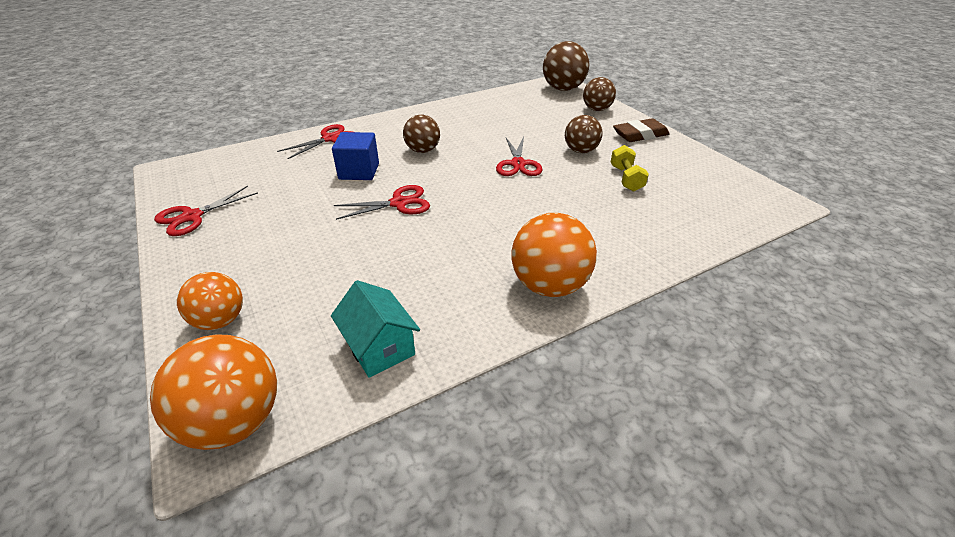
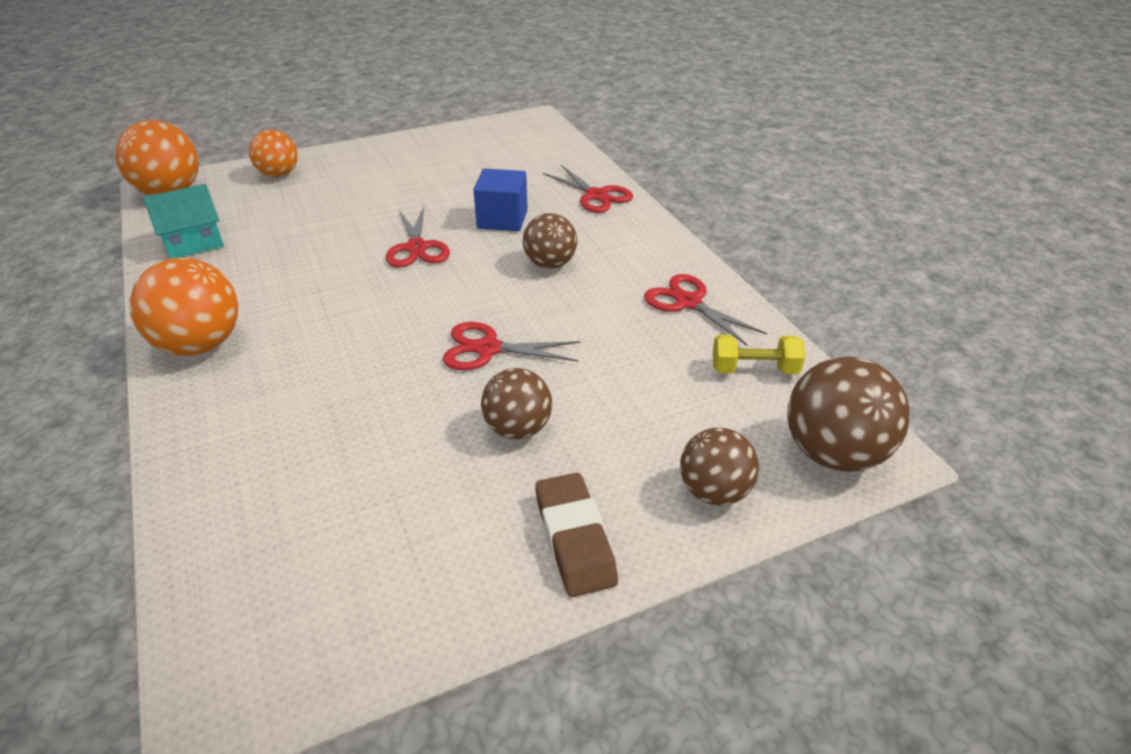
camera: 95 degrees right, 0 degrees up
(192, 216) = (439, 143): red scissors -> red scissors (688, 302)
(626, 178) = (402, 469): yellow dumbbell -> yellow dumbbell (754, 369)

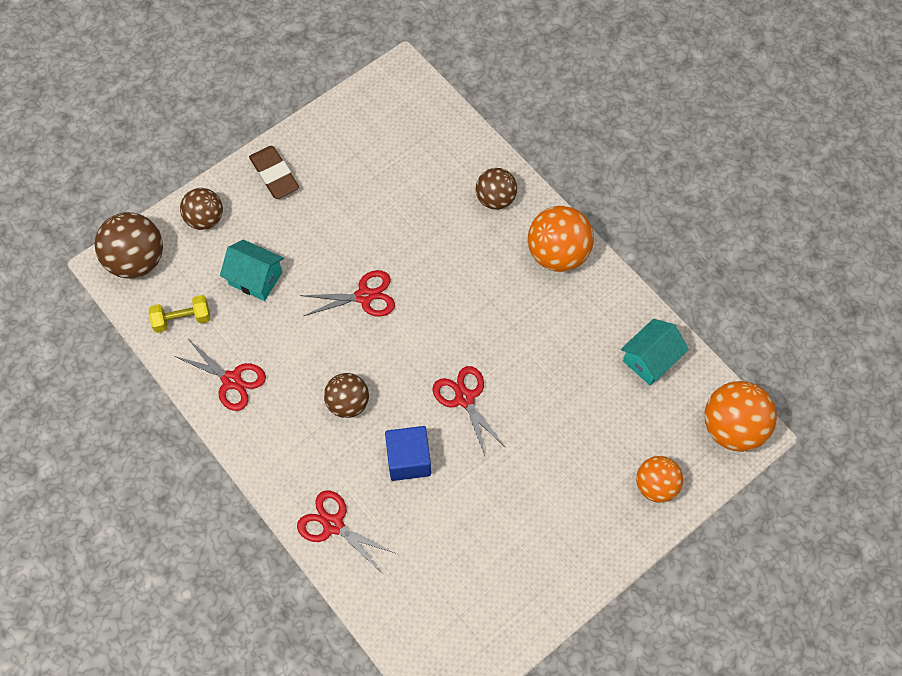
camera: 165 degrees right, 25 degrees up
(518, 428) = (323, 235): brown ball -> brown ball (495, 199)
(639, 395) = (255, 278): none -> turquoise house

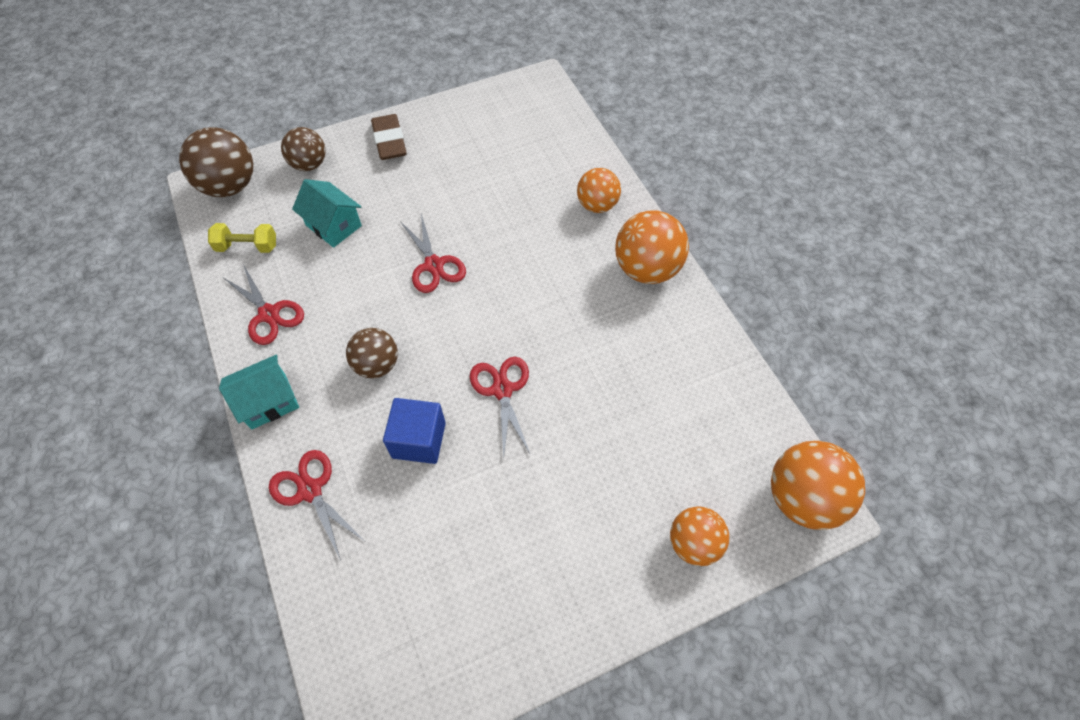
camera: 15 degrees right, 5 degrees down
(364, 296) = (434, 265): red scissors -> red scissors turned 60 degrees clockwise
(495, 199) = (597, 205): brown ball -> orange ball
(650, 359) = (721, 398): turquoise house -> turquoise house (268, 401)

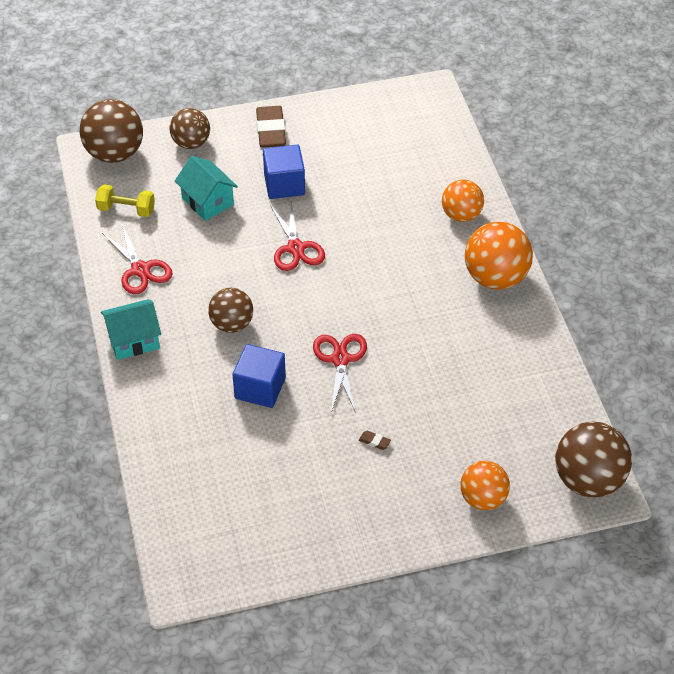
camera: 10 degrees right, 10 degrees down
(310, 490) = (162, 412): red scissors -> none
(411, 196) = (284, 185): none -> blue cube
(558, 488) = (374, 442): none -> brown eraser
(802, 498) = (588, 480): orange ball -> brown ball

